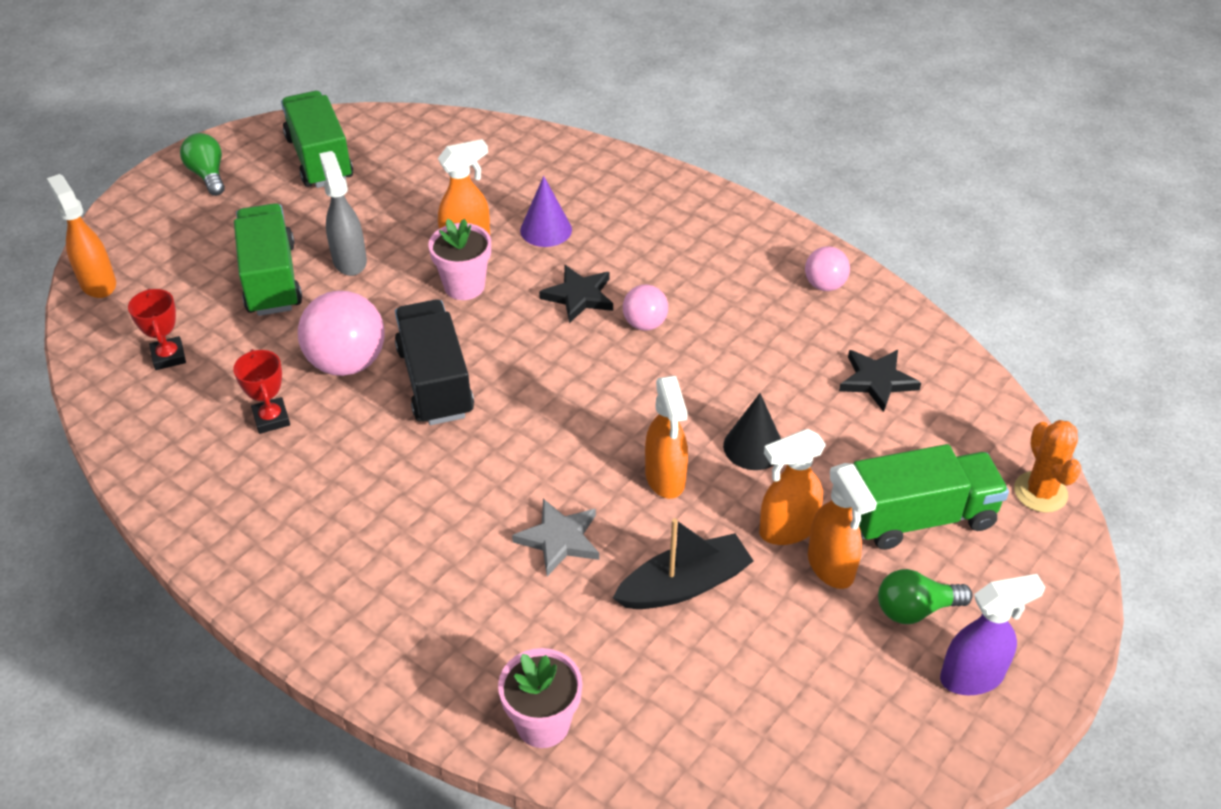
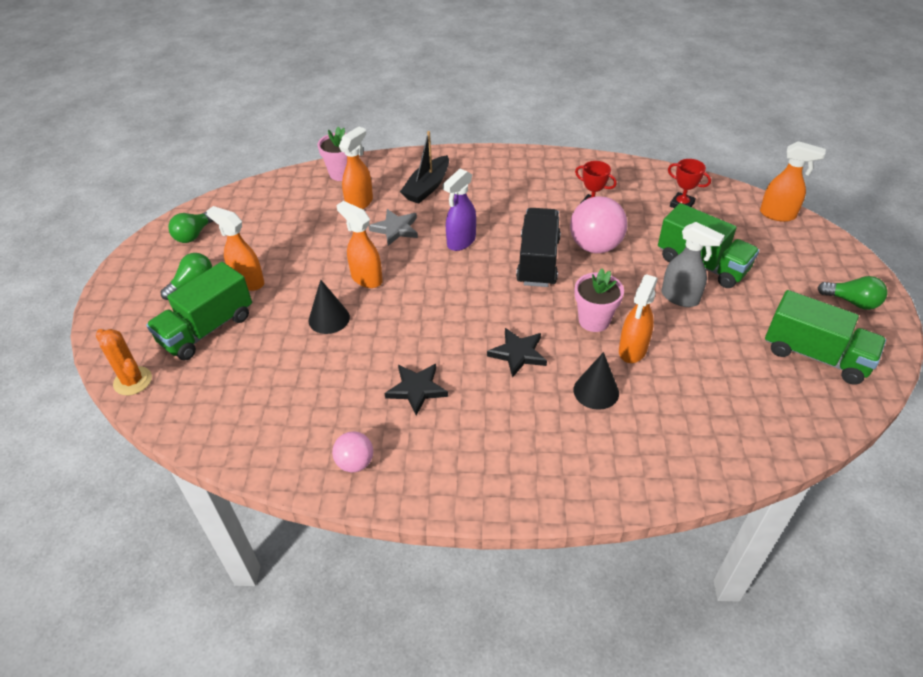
camera: 145 degrees right, 0 degrees up
(435, 382) = (538, 261): black truck -> black truck turned 120 degrees counterclockwise
(546, 230) = (596, 391): purple cone -> black cone
(645, 324) = (457, 358): pink ball -> none
(684, 584) = (319, 240): black boat -> black boat (427, 187)
(787, 530) = (282, 287): orange spray bottle -> orange spray bottle (360, 203)
(877, 381) = (273, 402): black star -> black star (417, 389)
(878, 722) = (194, 235): none -> green light bulb
(972, 677) = (152, 270): purple spray bottle -> purple spray bottle (461, 242)

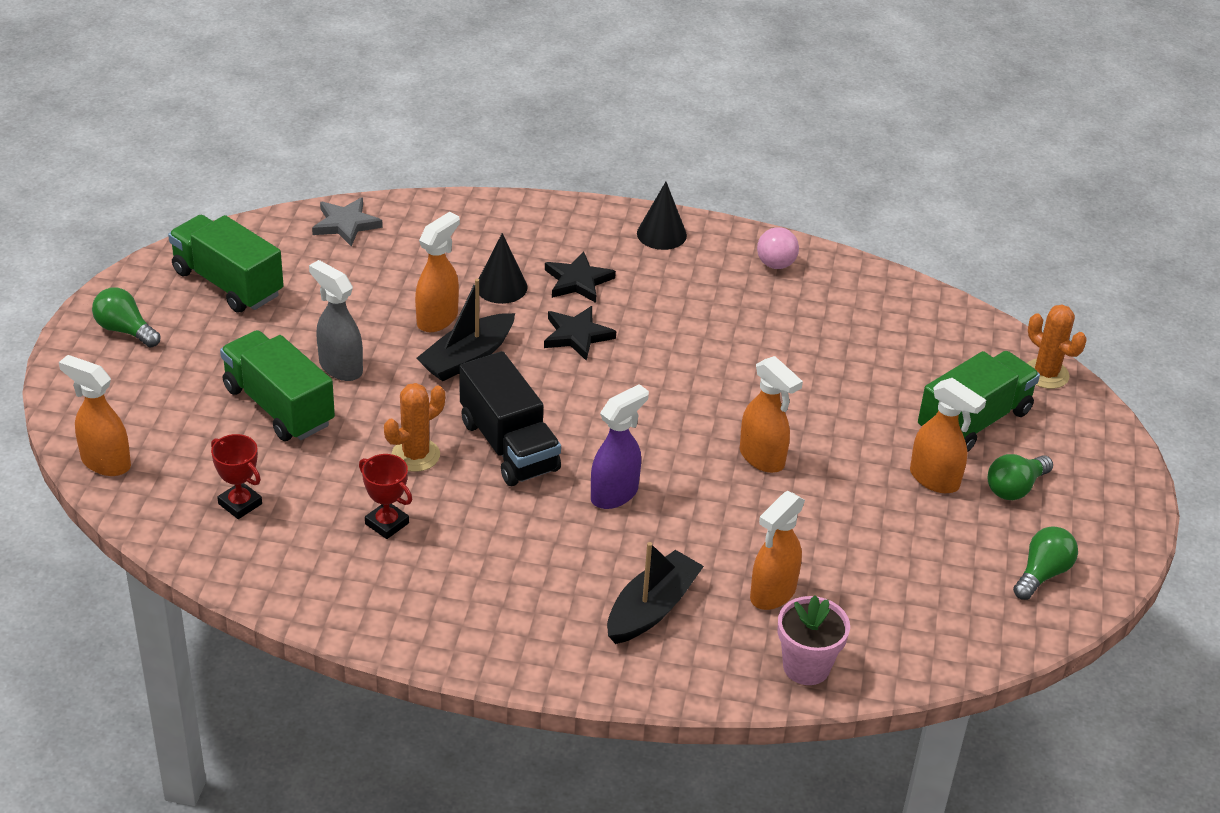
camera: 175 degrees left, 5 degrees down
(329, 318) = (813, 411): black cone -> black cone (661, 234)
(395, 229) = (714, 532): grey star -> grey star (346, 224)
(417, 389) = (705, 317): black star -> black star (578, 281)
(538, 261) = (509, 445): black truck -> black truck turned 45 degrees counterclockwise
(594, 320) = (467, 357): pink flower pot -> black boat
(595, 246) = (415, 455): pink ball -> orange cactus

